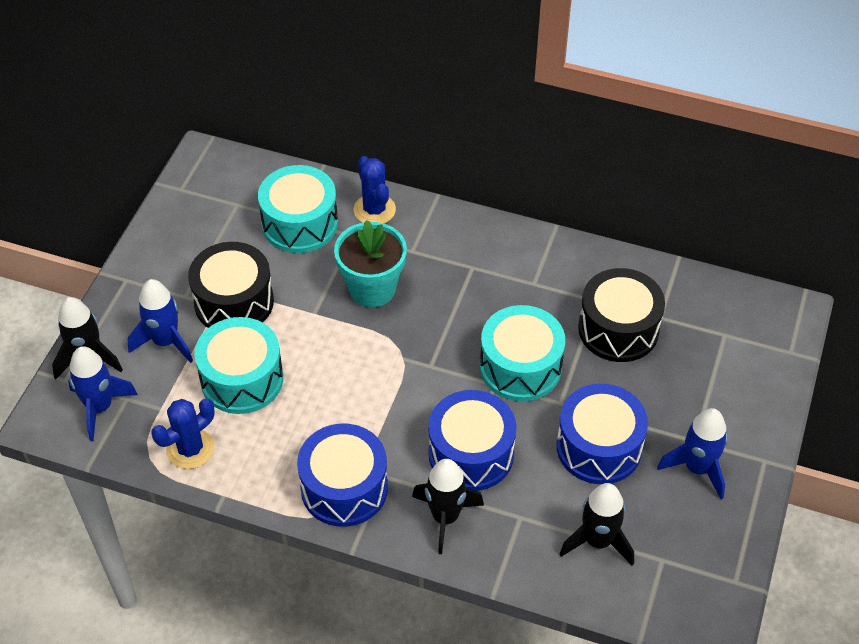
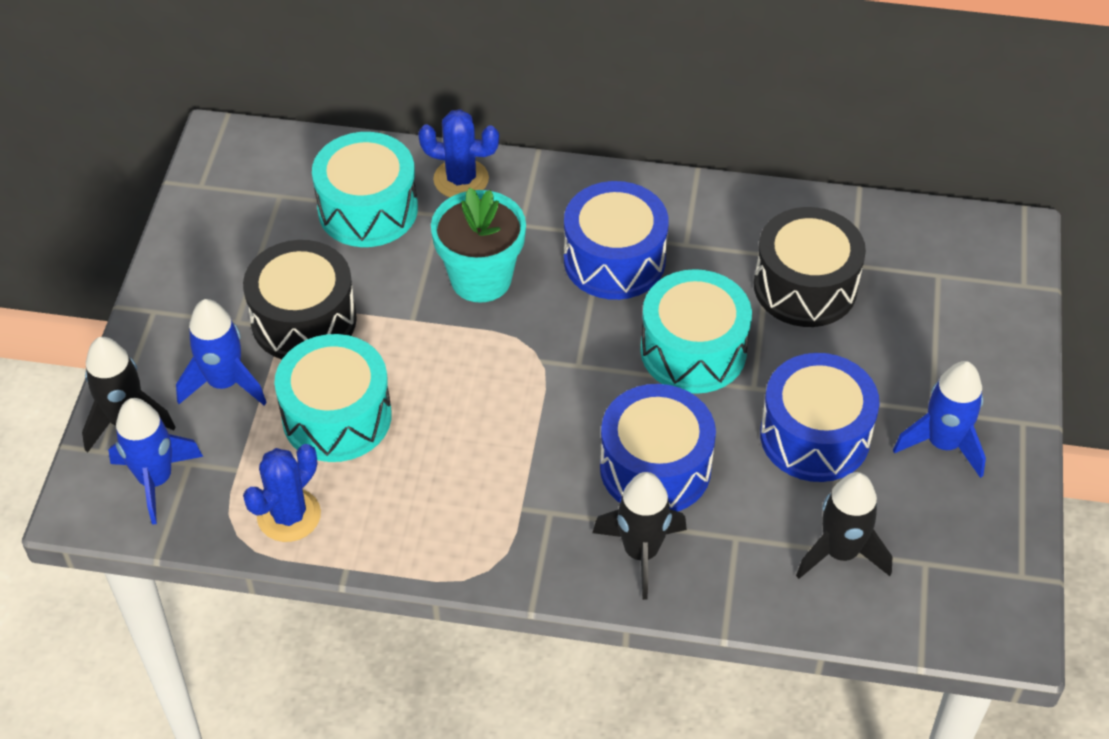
camera: 10 degrees left, 0 degrees up
(344, 488) = (502, 535): blue drum -> blue drum (614, 260)
(374, 210) = (461, 179): blue cactus -> blue cactus turned 45 degrees counterclockwise

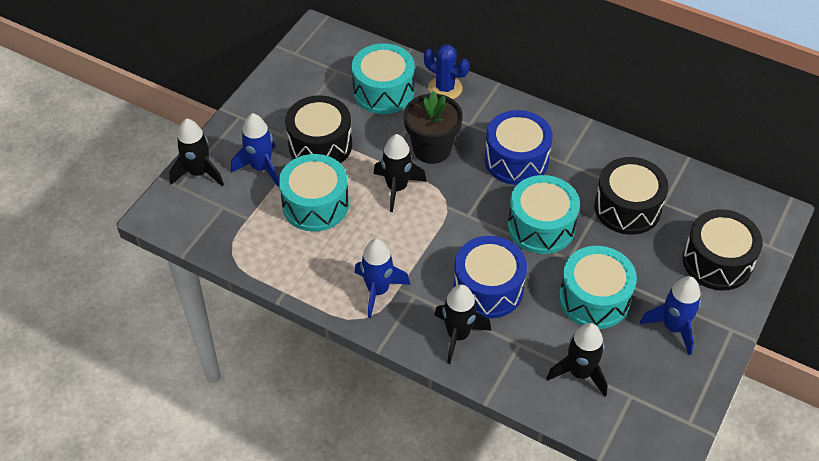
camera: 20 degrees right, 0 degrees up
(156, 480) = (201, 211): blue rocket -> blue rocket (378, 290)
(289, 515) = (265, 252): blue cactus -> none
(453, 354) = (397, 188): none -> black rocket
(481, 279) = (432, 149): turquoise flower pot -> black flower pot
(815, 436) = (594, 299): blue drum -> turquoise drum
(962, 329) = (717, 261): none -> black drum

